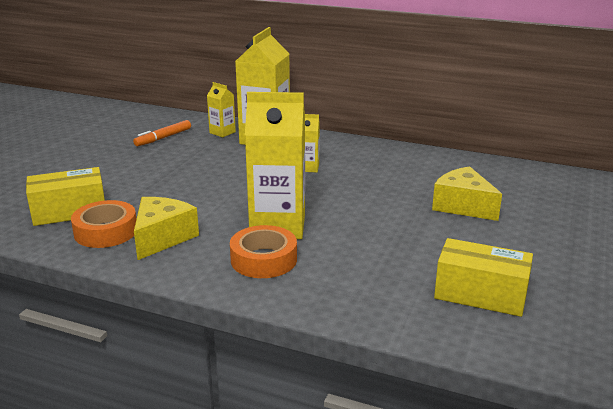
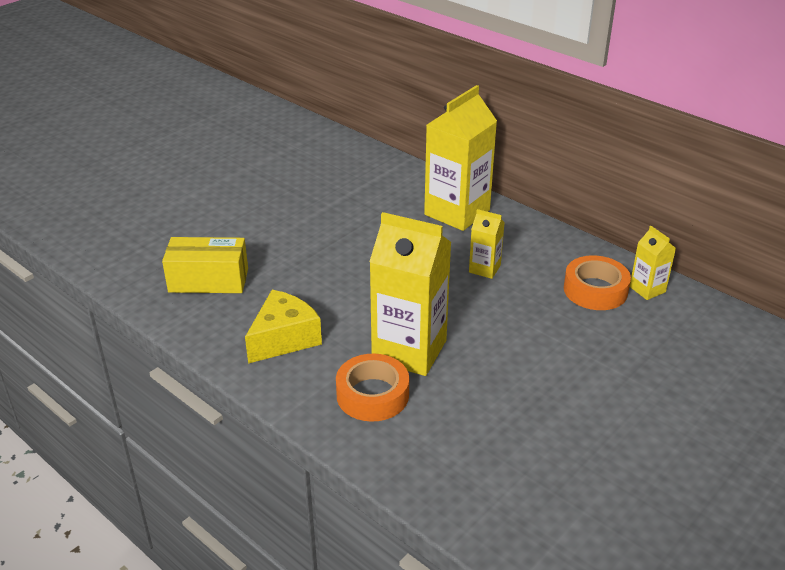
camera: 20 degrees right, 10 degrees up
(106, 231) = (233, 317): orange tape -> orange tape (595, 290)
(163, 138) = (345, 188): orange marker -> none
(222, 132) = (413, 192): yellow carton -> yellow carton (647, 289)
(463, 206) = (637, 371): yellow cheese -> none
(480, 294) = (582, 505): yellow box -> none

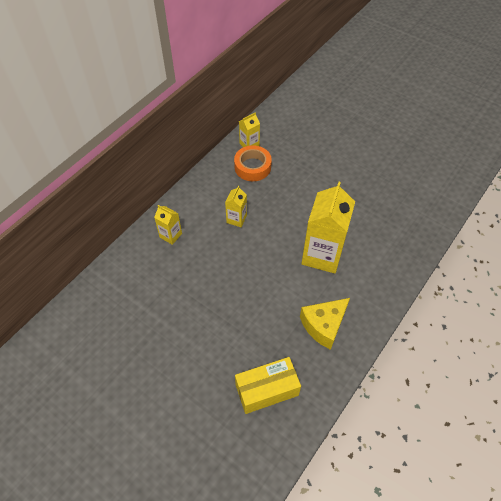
camera: 95 degrees left, 20 degrees up
(208, 280) = (267, 390): yellow box -> yellow box turned 75 degrees clockwise
(284, 339) = (324, 325): yellow cheese -> yellow cheese turned 75 degrees counterclockwise
(372, 395) = (363, 270): orange tape -> none
(457, 212) = (170, 235): yellow carton -> yellow carton, size x0.48

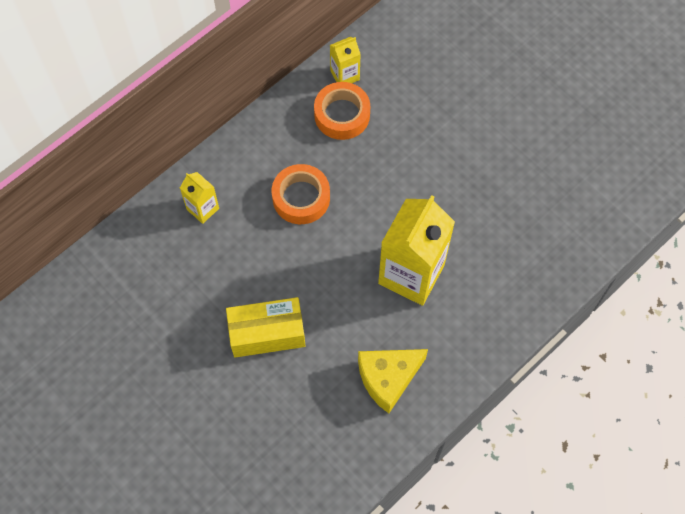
camera: 10 degrees right, 10 degrees up
(236, 219) = (301, 198): yellow carton -> orange tape
(267, 390) = (292, 453): yellow box -> yellow box (267, 333)

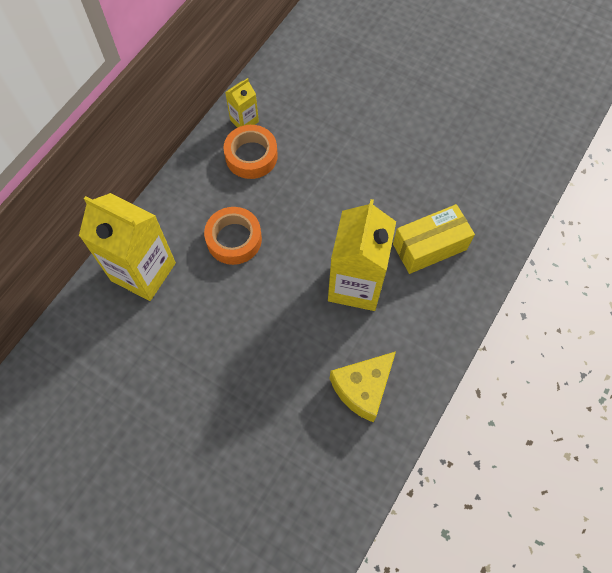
camera: 15 degrees left, 0 degrees up
(203, 209) = (143, 271): yellow carton -> yellow carton, size x2.08
(267, 333) = (235, 375): yellow box -> yellow box (429, 246)

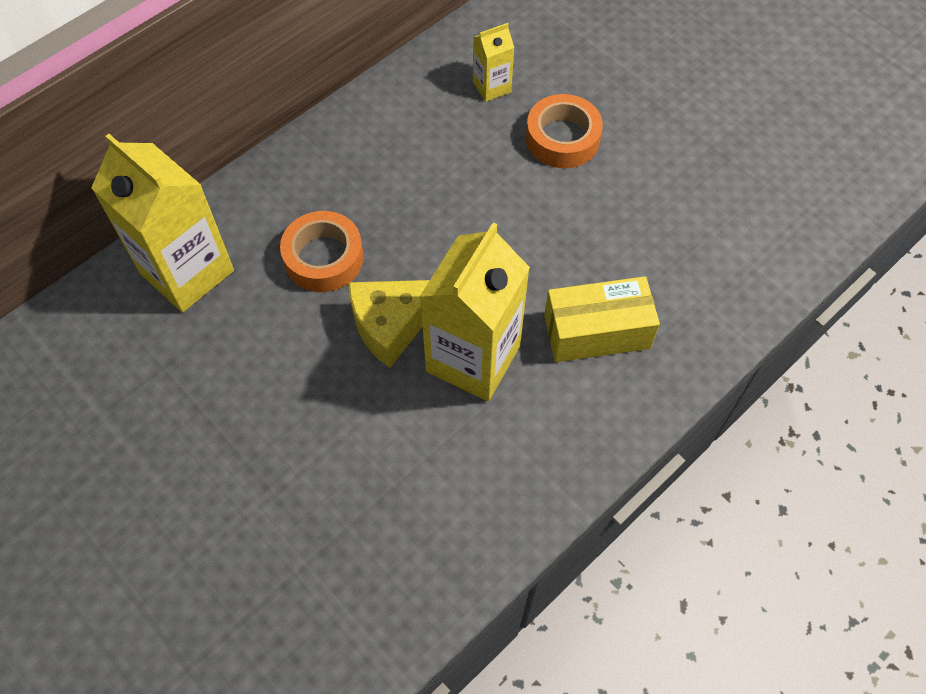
camera: 15 degrees right, 5 degrees down
(244, 121) = (391, 106): yellow carton -> yellow carton (491, 87)
(251, 156) = (385, 154): orange tape -> orange tape (562, 138)
(362, 388) = (436, 505): yellow cheese -> yellow cheese (391, 325)

